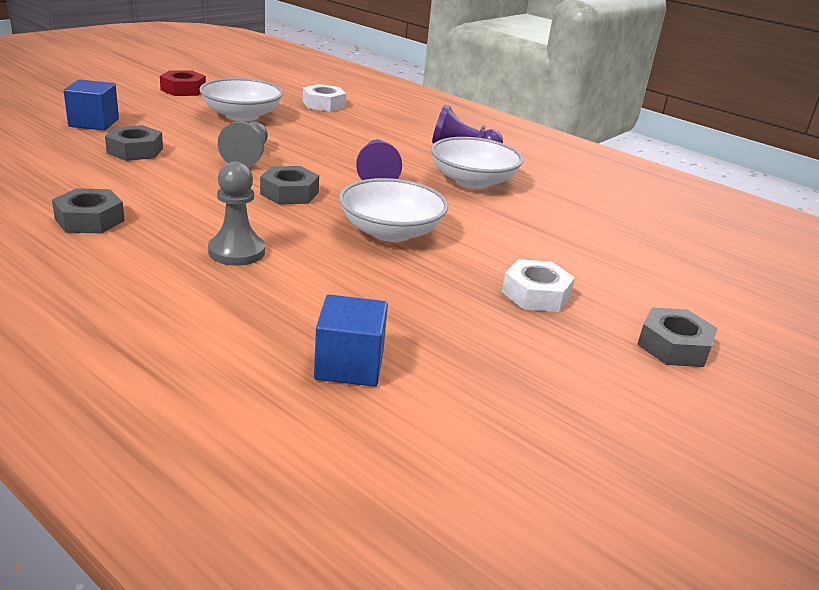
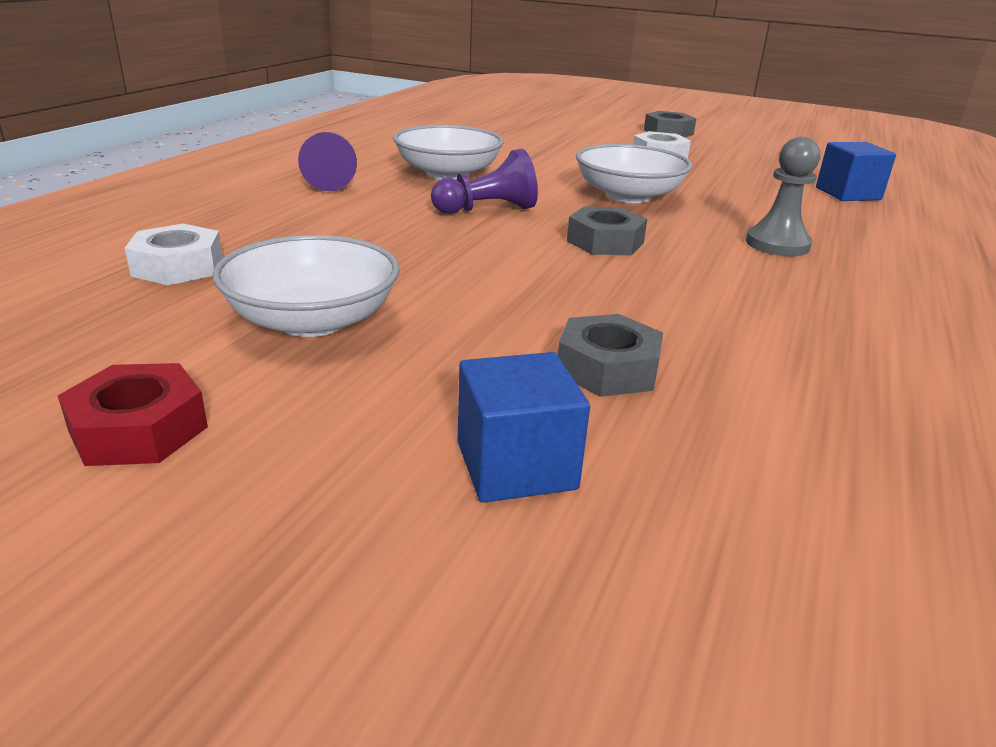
camera: 105 degrees left, 0 degrees up
(89, 220) = (859, 329): grey nut -> none
(247, 156) = (516, 281): grey pawn -> none

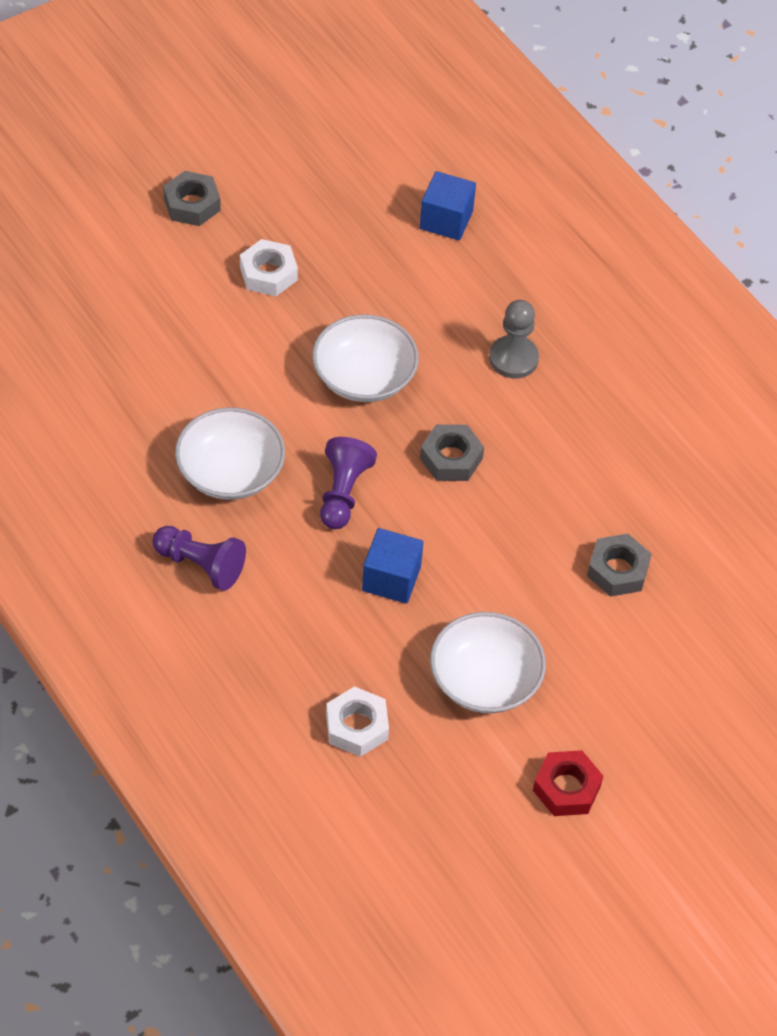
camera: 60 degrees left, 25 degrees up
(516, 466) = (676, 656): blue cube -> blue cube (391, 579)

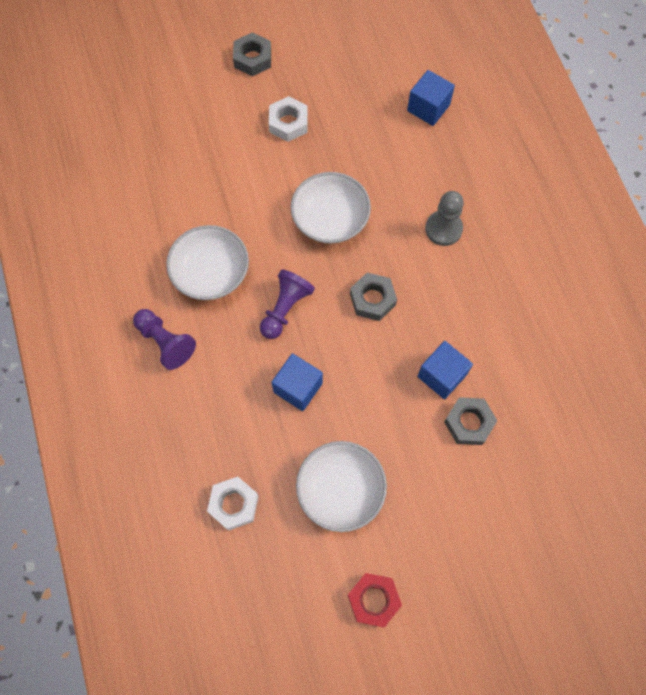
camera: 20 degrees right, 15 degrees up
(567, 525) = (442, 375): none -> blue cube

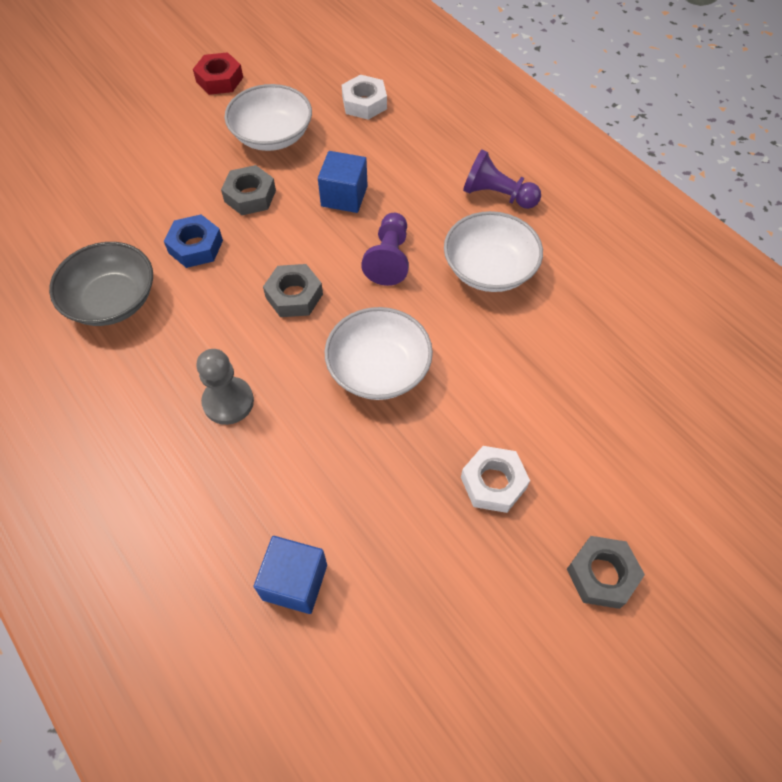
camera: 160 degrees right, 10 degrees down
(442, 375) = (195, 246): blue cube -> blue nut
(469, 423) = (158, 215): grey nut -> grey nut (250, 196)
(518, 343) = (112, 300): none -> grey bowl

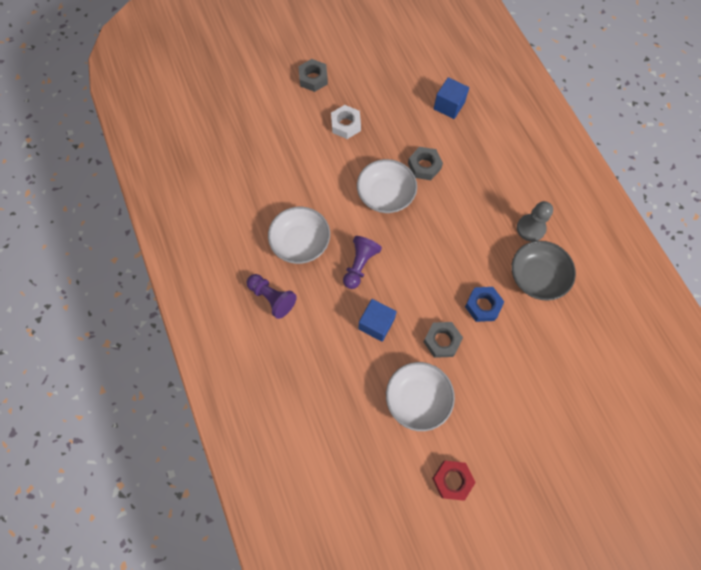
camera: 165 degrees left, 10 degrees up
(228, 402) = (471, 195): grey pawn -> grey pawn (530, 228)
(294, 296) = (424, 252): grey nut -> grey nut (424, 166)
(364, 103) = (338, 417): white nut -> none

